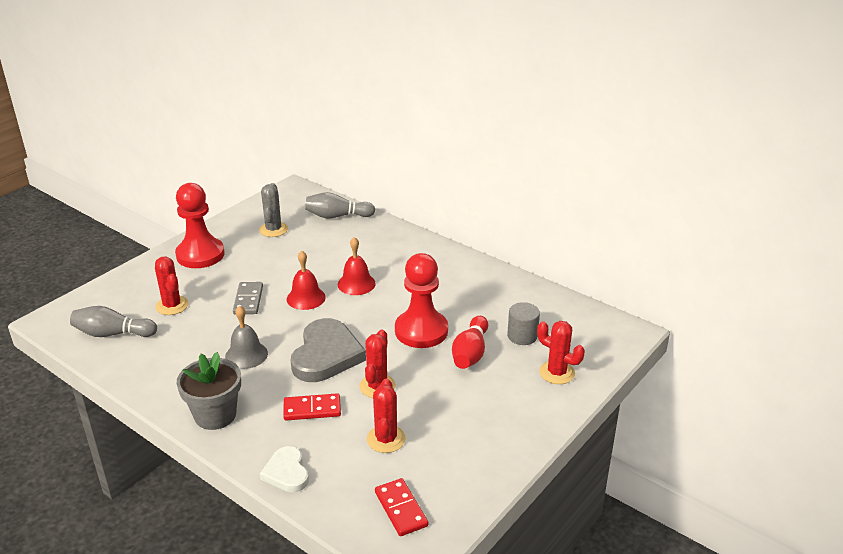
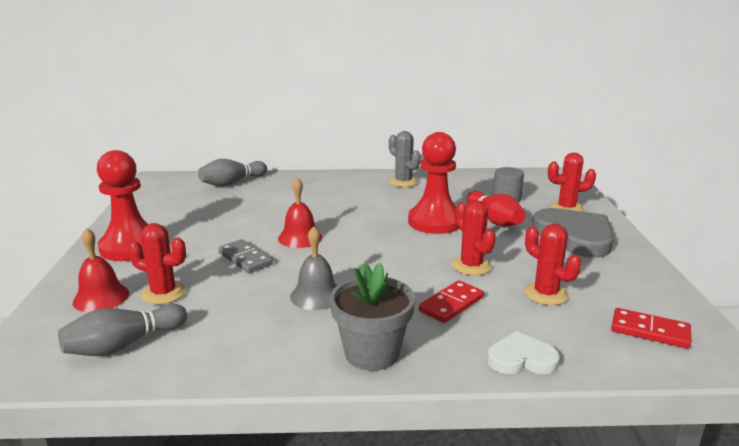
camera: 40 degrees left, 10 degrees down
(273, 230) = (184, 207): grey cactus -> grey cactus (403, 182)
(286, 472) = (521, 359): white heart -> white heart turned 150 degrees clockwise
(326, 355) = (390, 265): grey heart -> grey heart (575, 236)
(356, 284) = (328, 214): red bell -> red bell (101, 297)

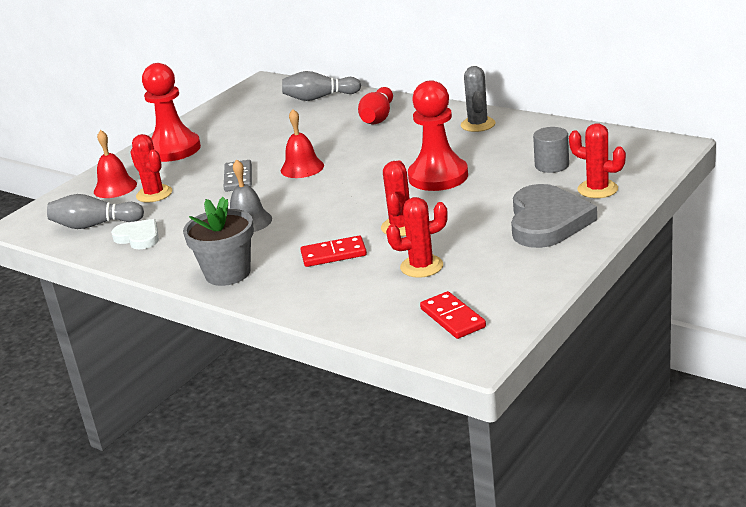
camera: 40 degrees right, 5 degrees up
(494, 220) = (497, 187): red bowling pin -> red bowling pin (378, 118)
(521, 359) = (319, 307): white heart -> white heart (138, 237)
(546, 294) = (421, 266): red cactus -> red cactus turned 75 degrees clockwise

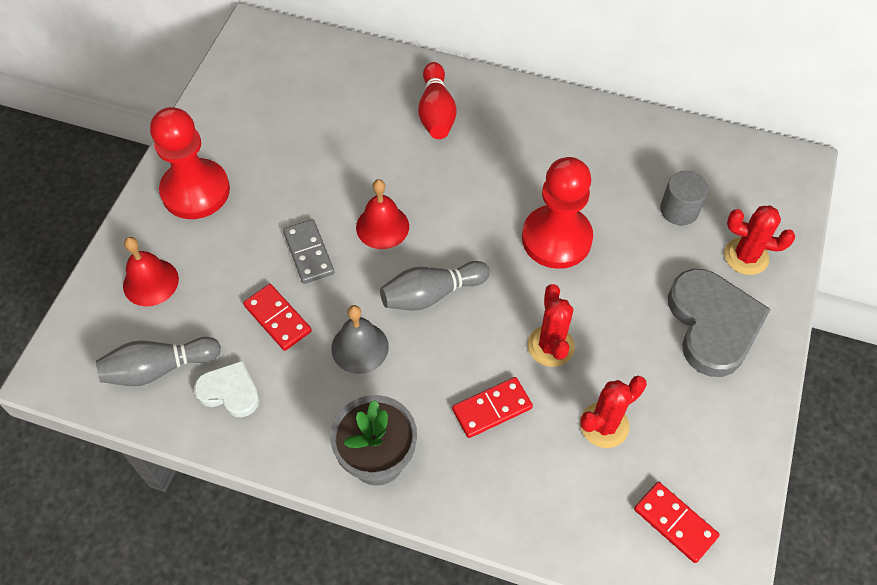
camera: 20 degrees left, 30 degrees up
(154, 194) = (211, 294): red cactus -> none
(195, 206) = (277, 319): none -> red domino
(319, 98) = (344, 68): grey bowling pin -> grey bowling pin (431, 294)
(478, 125) = (564, 126): grey cactus -> none

